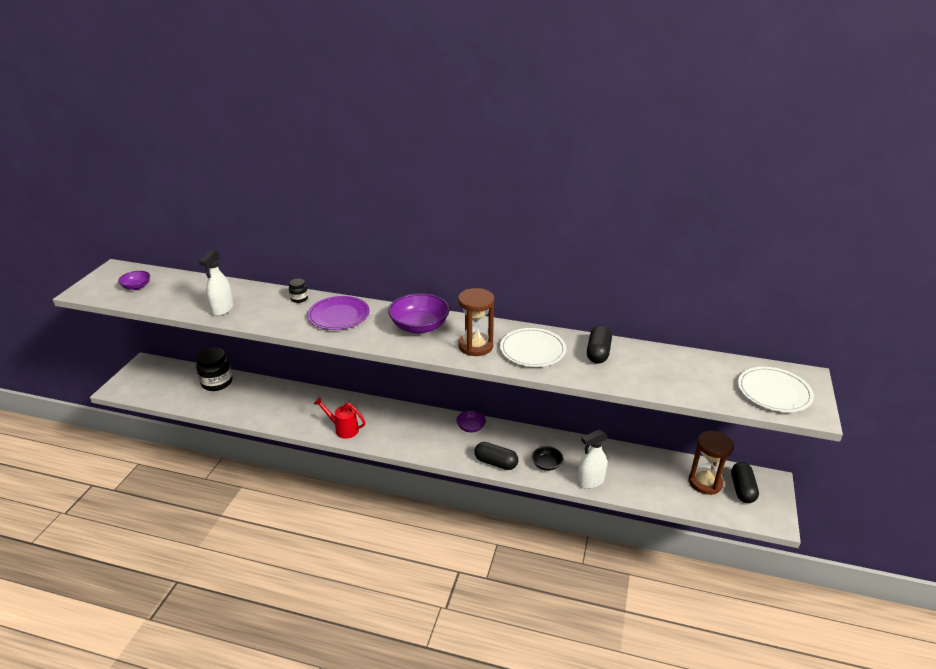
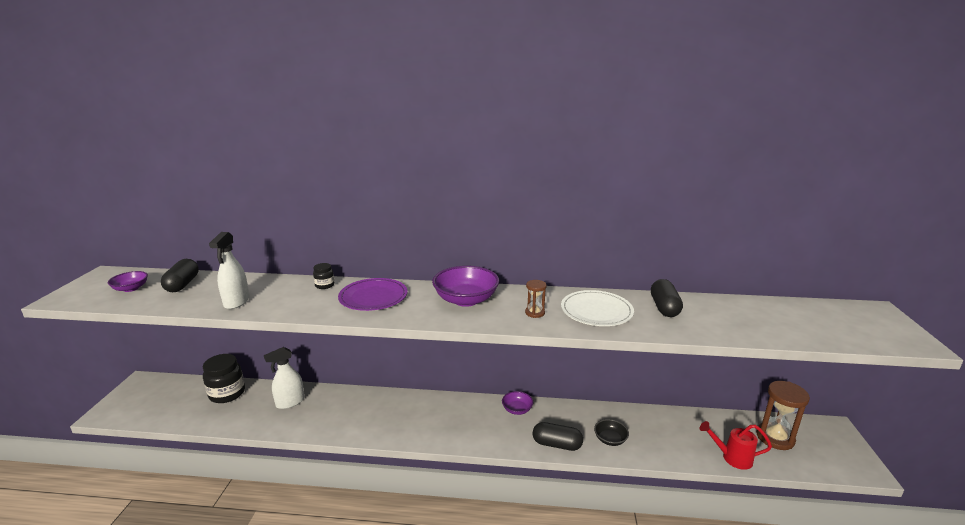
camera: 10 degrees left, 10 degrees down
(343, 429) = (379, 428): red watering can -> red watering can (732, 458)
(475, 346) = (535, 313): brown hourglass -> brown hourglass, size x0.51
(590, 481) = (663, 452): white spray bottle -> white spray bottle (290, 402)
(742, 489) = (814, 440): black capsule -> black capsule (182, 284)
(774, 392) = (861, 327): white plate -> none

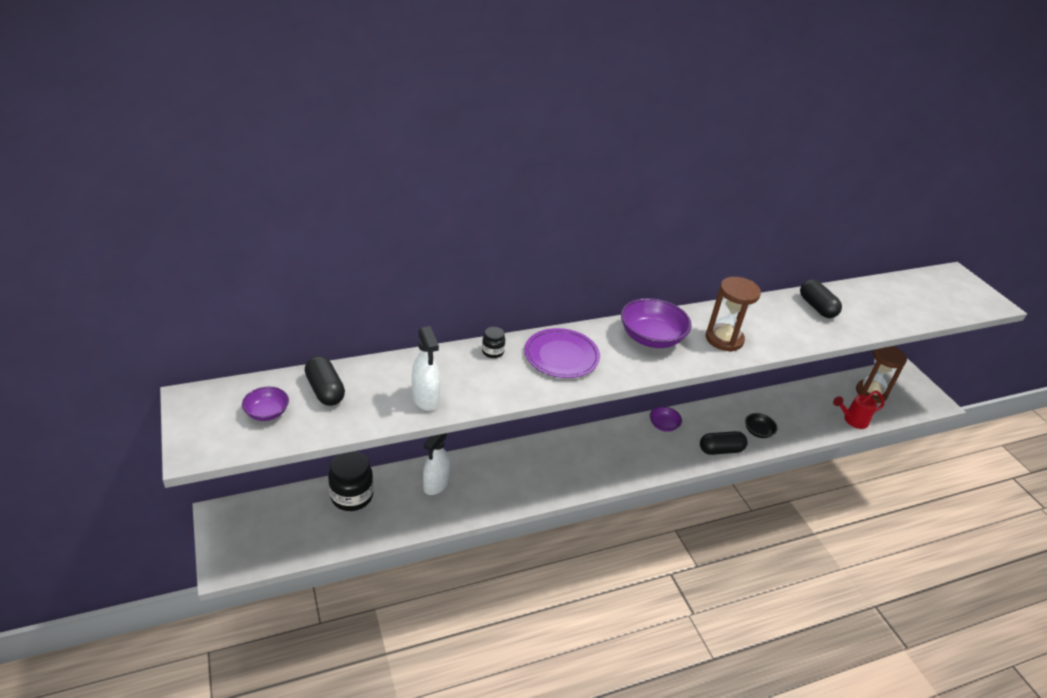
camera: 30 degrees left, 15 degrees up
(535, 313) = (724, 339): brown hourglass -> brown hourglass, size x1.94
(596, 311) = (770, 324): white plate -> none

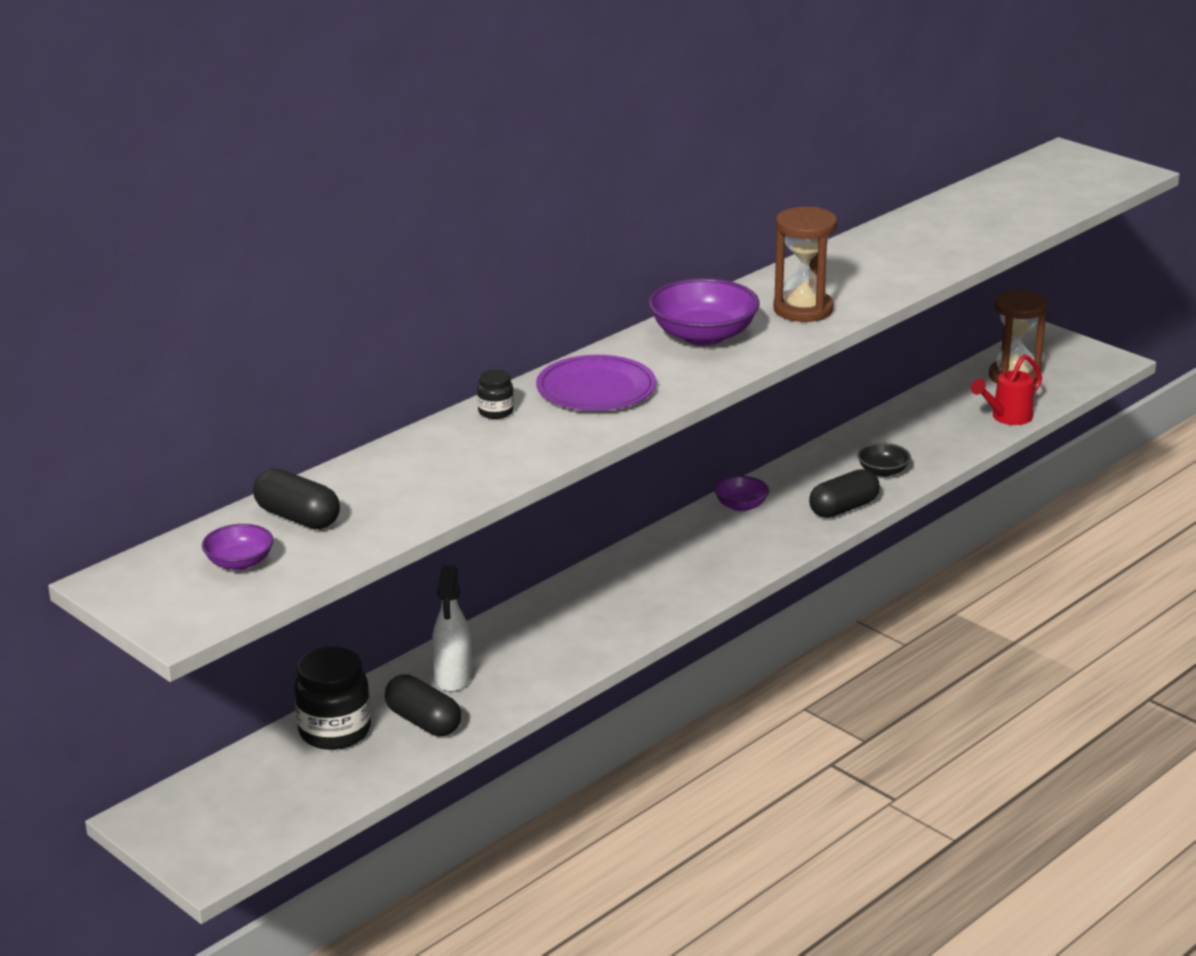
camera: 20 degrees left, 10 degrees down
(425, 399) = (449, 485): white spray bottle -> none
(816, 307) = (902, 240): black capsule -> black capsule (423, 722)

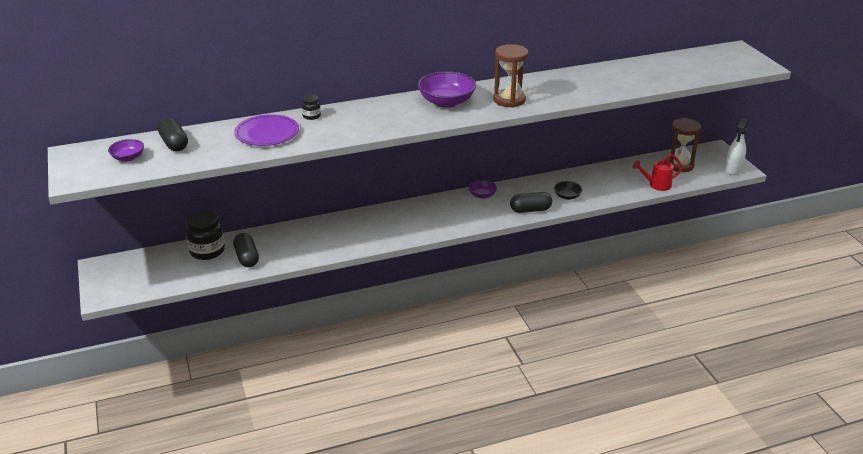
camera: 25 degrees right, 5 degrees up
(453, 677) = (278, 241): white spray bottle -> white spray bottle (733, 170)
(596, 389) = (368, 116): purple plate -> purple plate (267, 133)

